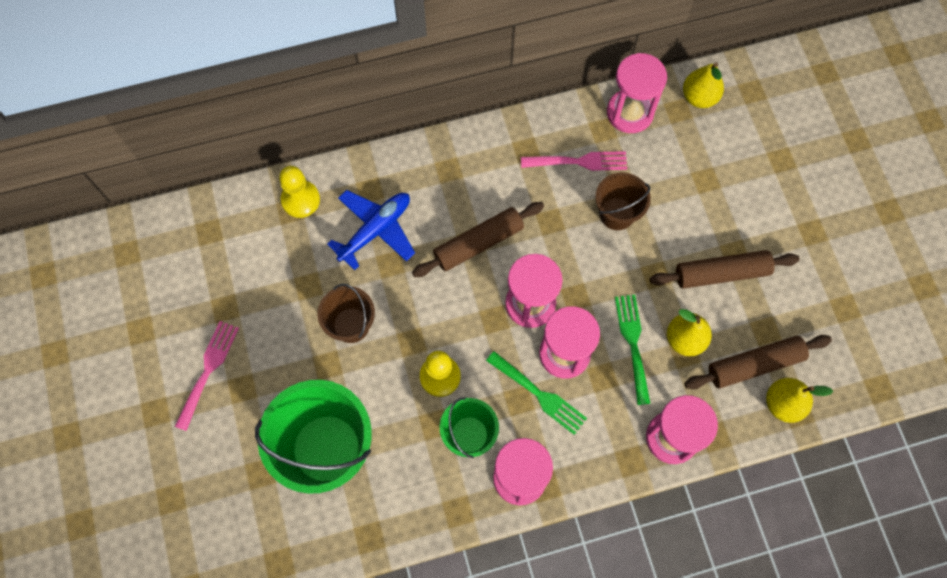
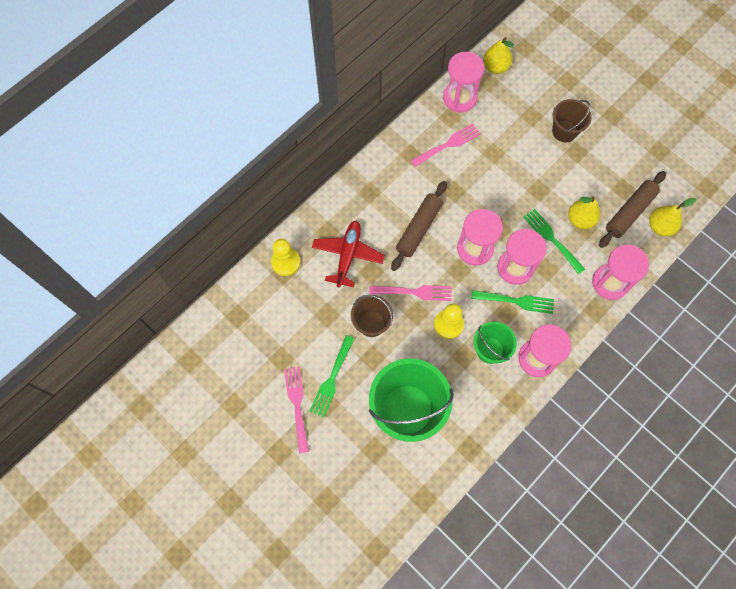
camera: 30 degrees left, 0 degrees up
(265, 363) = (332, 379): none -> green fork
(376, 230) = (348, 255): blue plane -> red plane
(425, 316) = (414, 292): none -> pink fork
(617, 213) = (491, 165): brown bucket -> brown bucket (564, 131)
(721, 273) = (576, 168): brown rolling pin -> none

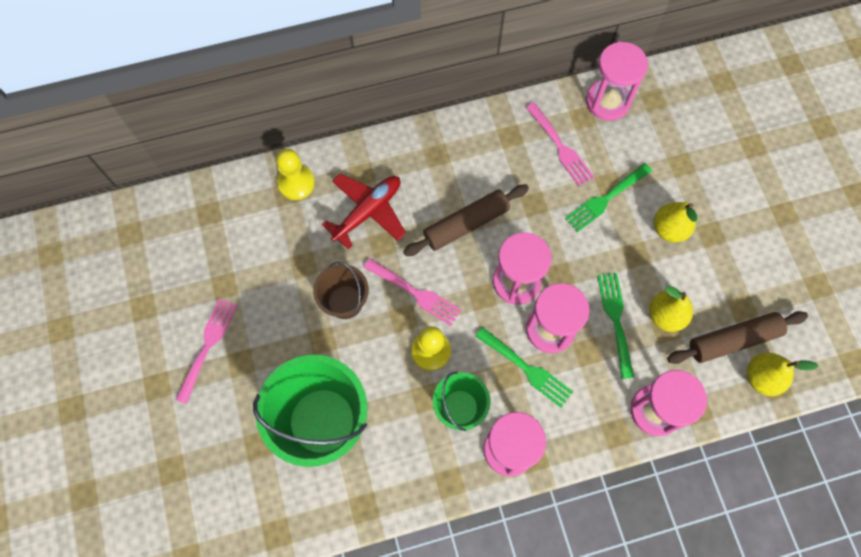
camera: 30 degrees right, 0 degrees up
(332, 379) = (262, 339): green fork -> green fork (605, 199)
(448, 144) = (560, 147): pink fork -> pink fork turned 60 degrees clockwise
(495, 67) = (673, 87): yellow pear -> yellow pear (669, 229)
(564, 131) = (711, 202): brown bucket -> none

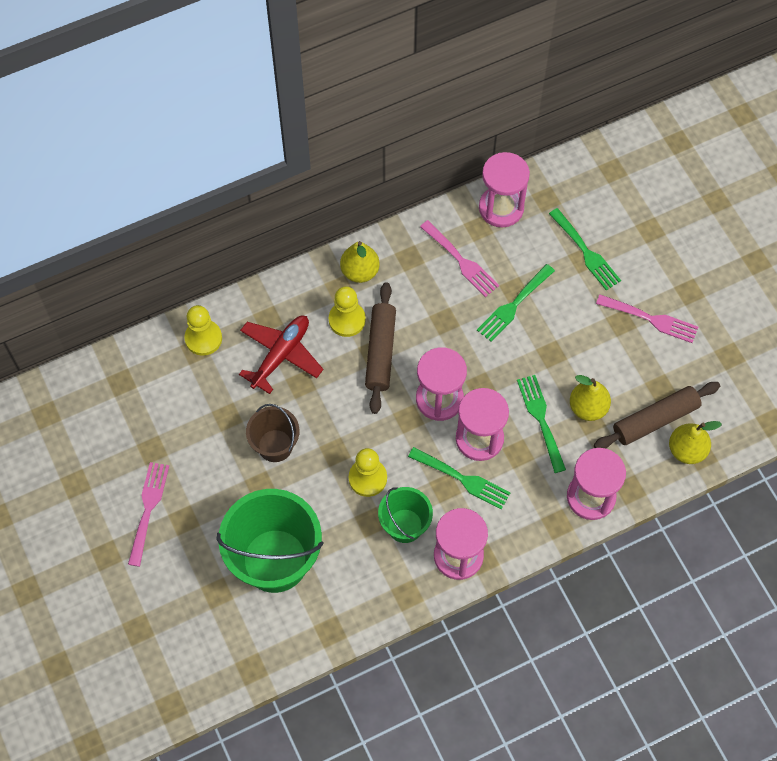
camera: 10 degrees left, 5 degrees down
(415, 293) = (343, 426): pink fork -> pink fork (651, 319)
(438, 187) = (347, 320): none -> yellow pawn
(466, 224) = (380, 352): brown rolling pin -> brown rolling pin turned 45 degrees counterclockwise
(669, 229) = (580, 324): yellow pear -> yellow pear (360, 271)
(685, 157) = (586, 252): none -> green fork

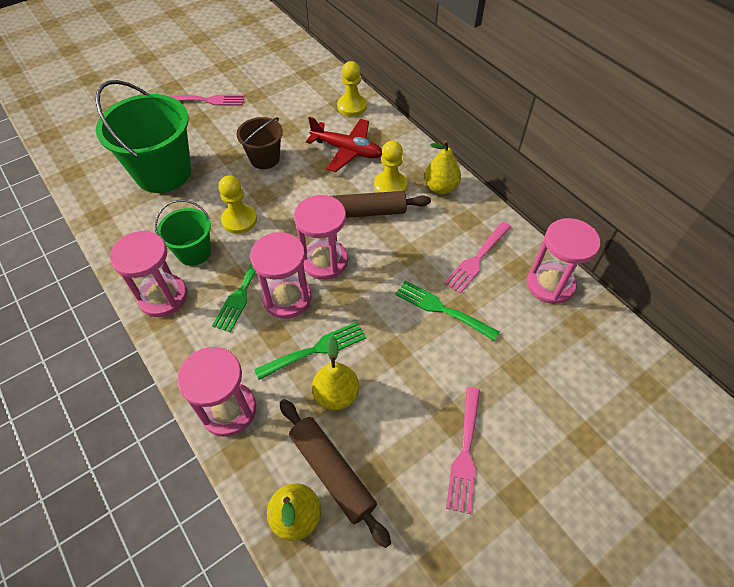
camera: 80 degrees right, 10 degrees down
(586, 252) = (529, 370): green fork -> none

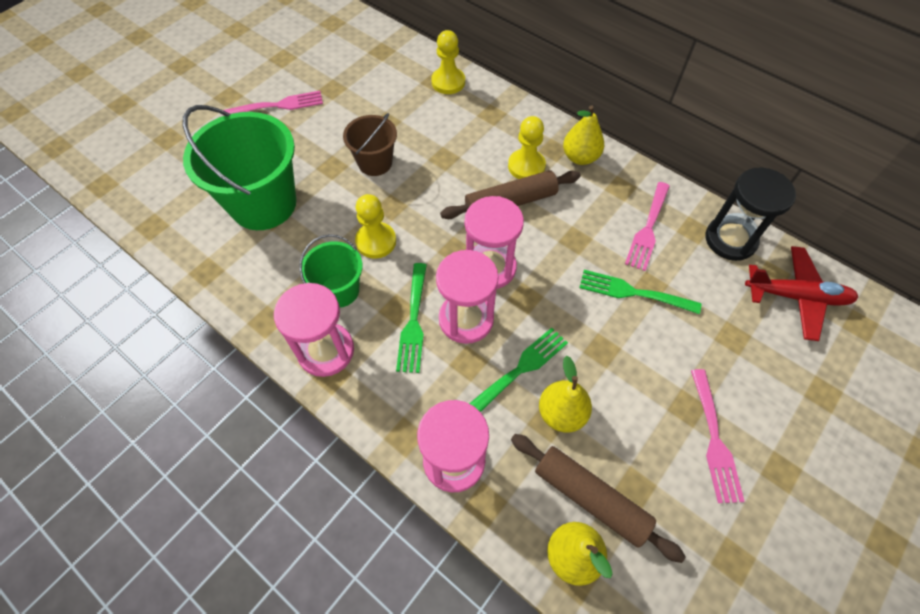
camera: 15 degrees left, 5 degrees up
(347, 150) = (463, 135): red plane -> red plane (796, 297)
(550, 284) = (730, 240): pink hourglass -> black hourglass

